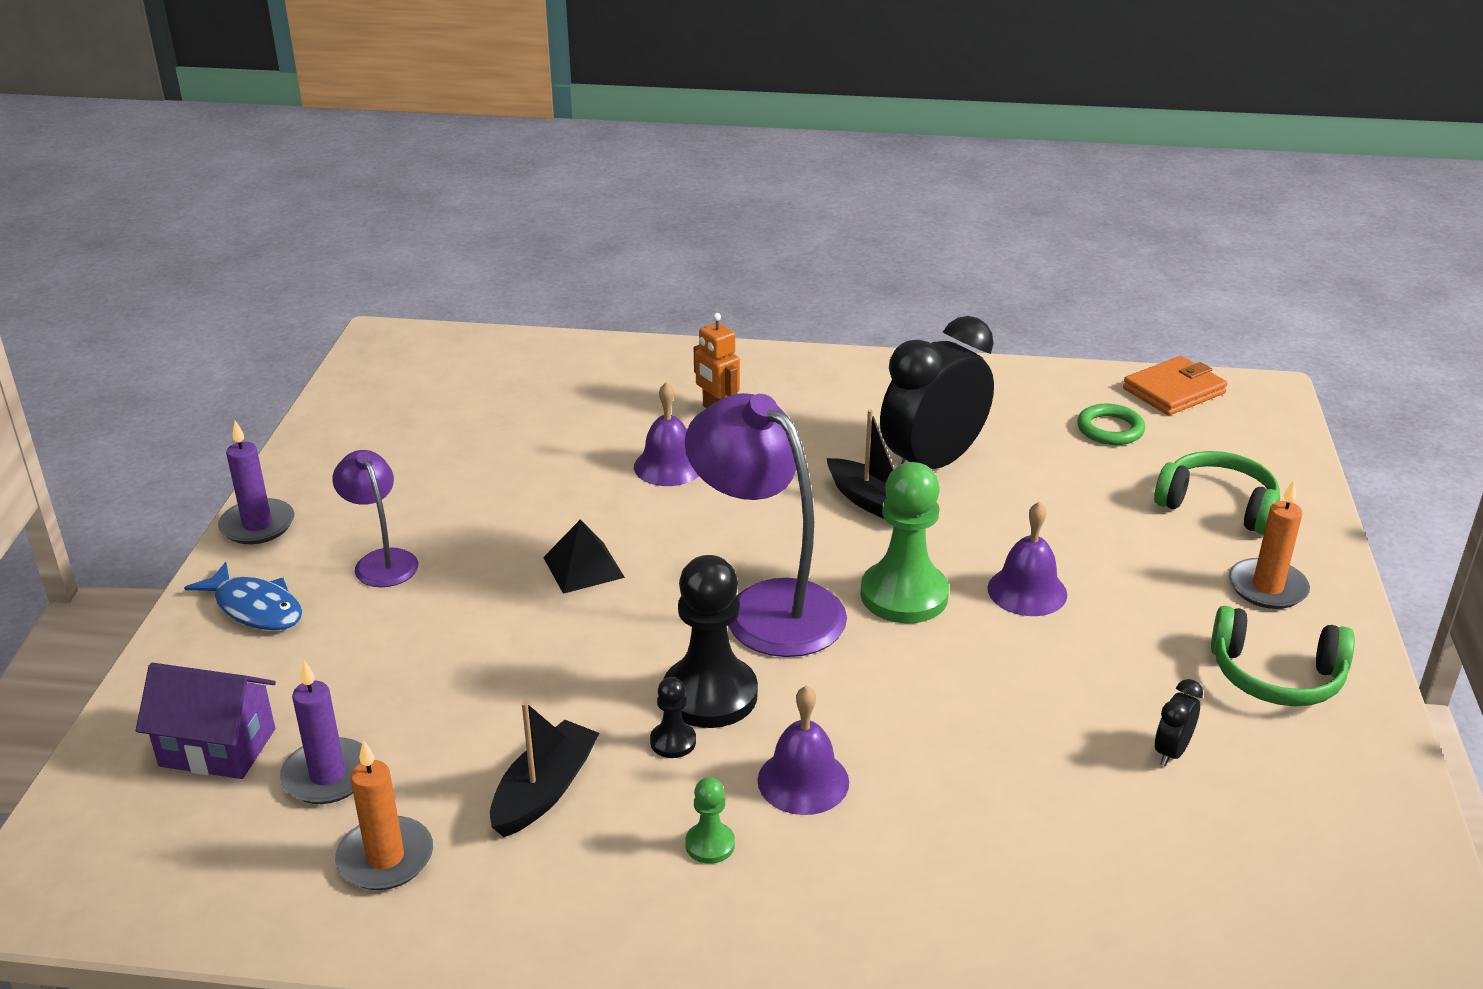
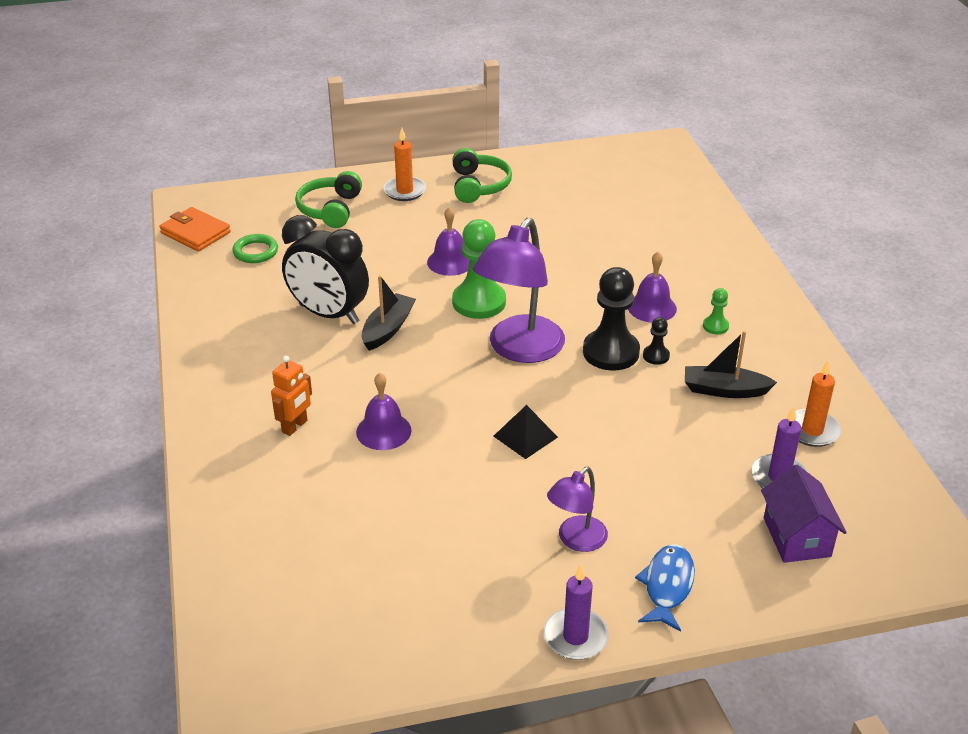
camera: 110 degrees left, 5 degrees up
(1171, 752) = (554, 209): black clock -> none

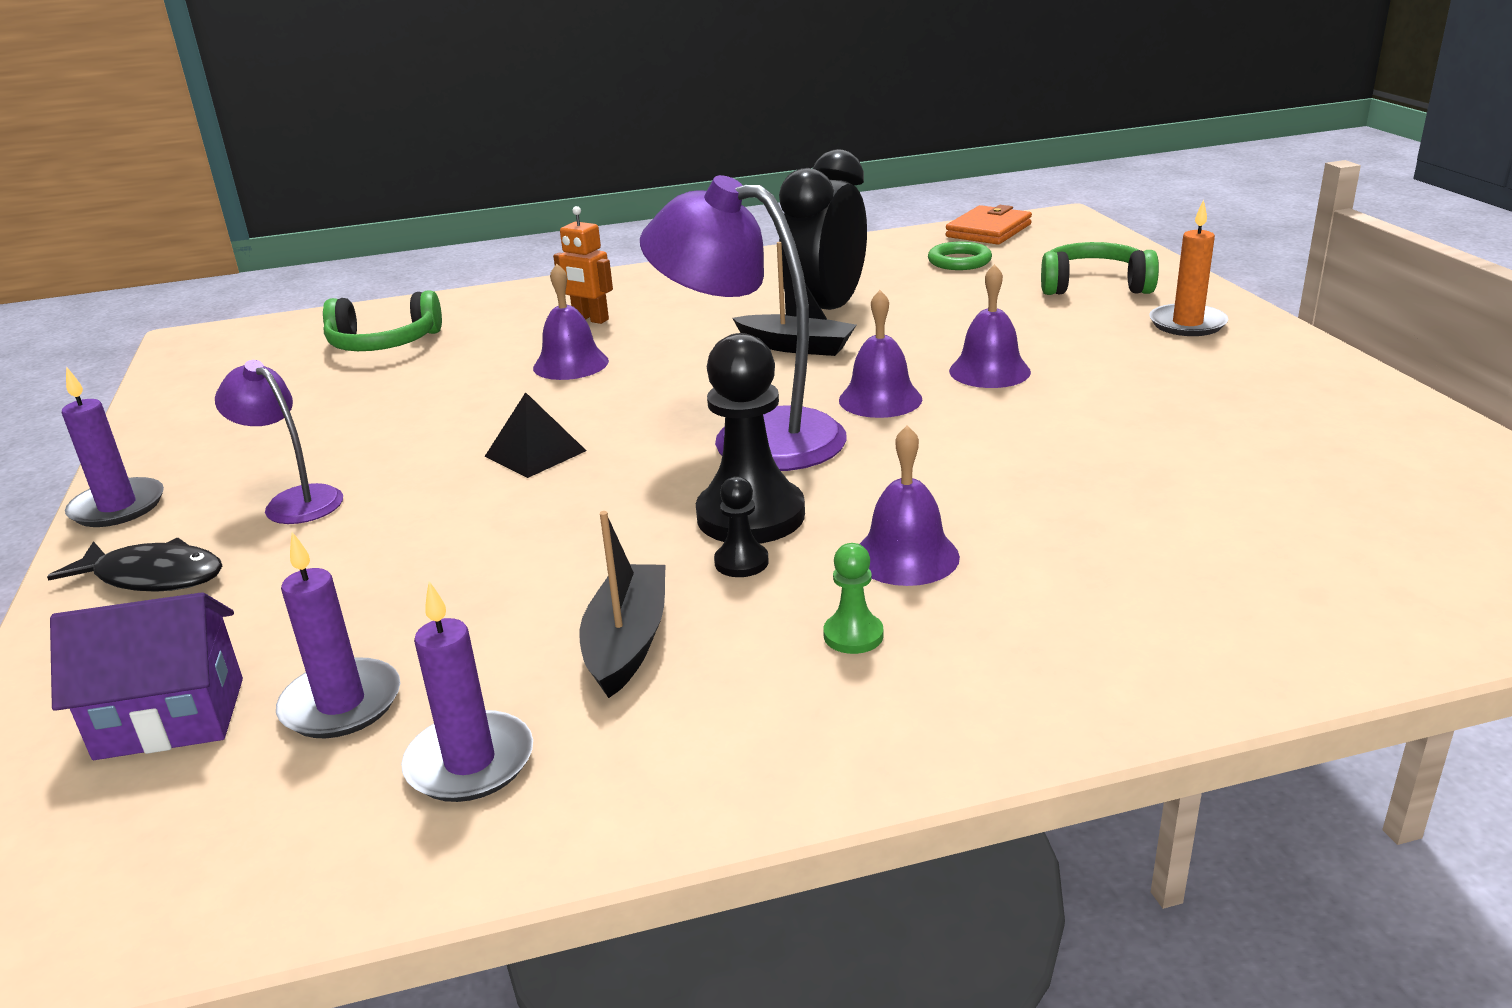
camera: 90 degrees right, 10 degrees down
(479, 186) = (1255, 374): green headphones -> green headphones (384, 343)
(479, 302) = (880, 399): green pawn -> purple bell
(667, 586) = (153, 576): blue fish -> black fish
(812, 430) = (470, 762): orange candle -> purple candle

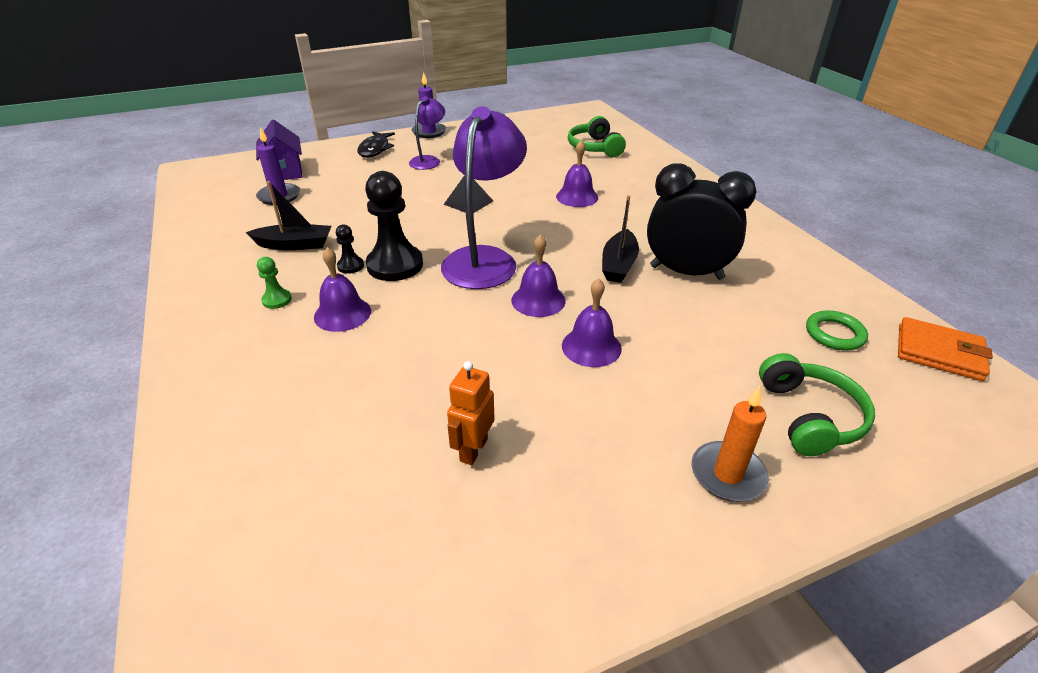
camera: 80 degrees right, 10 degrees up
(470, 762) = (233, 224): purple candle -> none
(590, 319) = (644, 194): orange robot -> orange robot (473, 450)

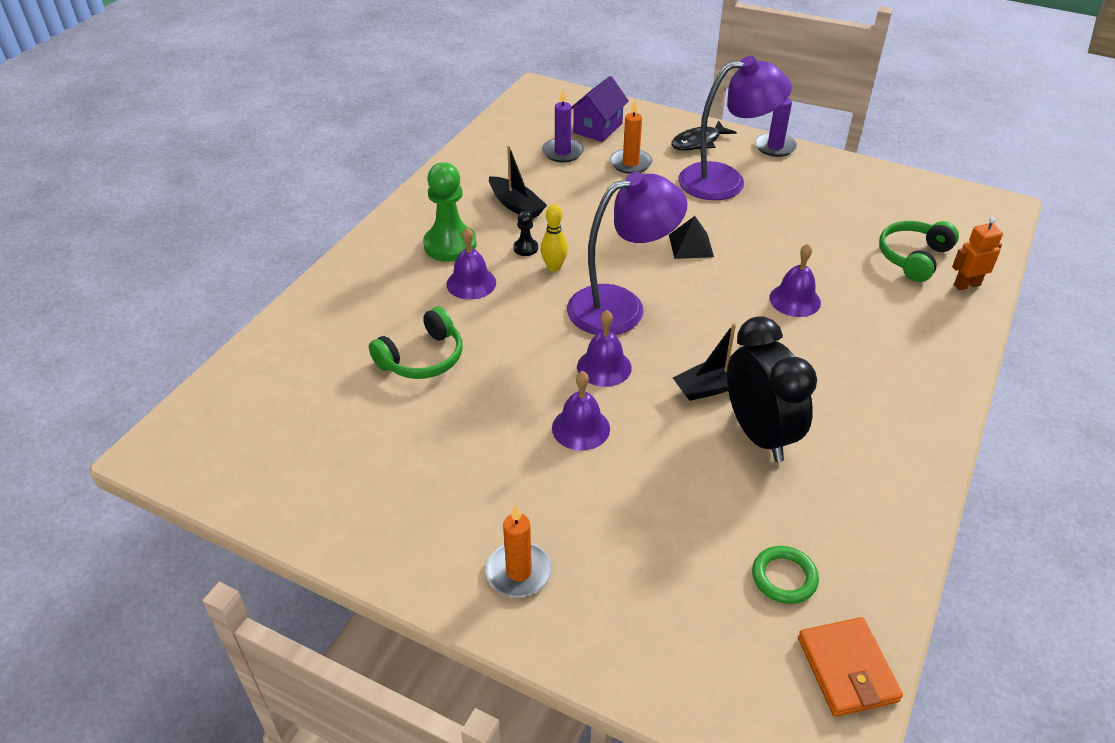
camera: 50 degrees right, 5 degrees up
(277, 300) = (450, 245): green pawn -> green pawn, size x2.14
(346, 180) = (630, 163): none -> orange candle
(395, 265) = (554, 267): black pawn -> yellow bowling pin
(429, 160) = (725, 180): purple lamp -> purple lamp, size x1.84
(473, 450) = (413, 428): orange robot -> orange robot (966, 285)
(809, 416) = (638, 598): green headphones -> green headphones (422, 358)

